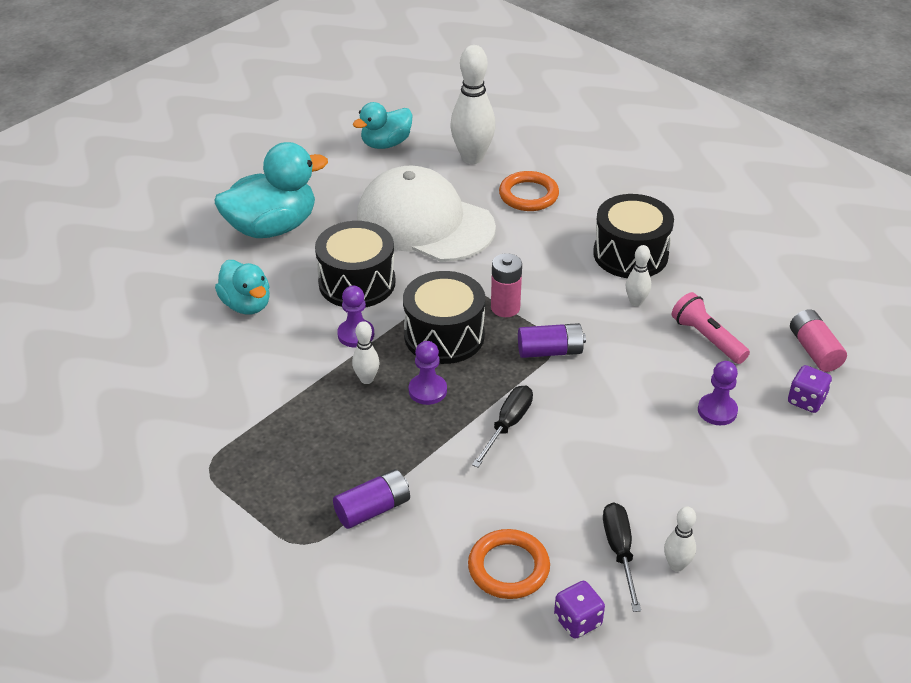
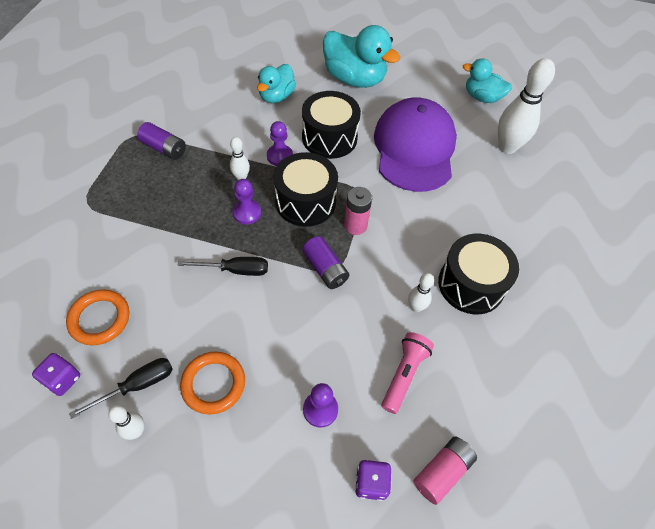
camera: 60 degrees right, 15 degrees up
(373, 509) = (127, 225): purple battery -> purple battery (164, 148)
(424, 223) = (414, 148): white cap -> purple cap
(528, 195) = (491, 195): orange ring -> orange ring (213, 384)

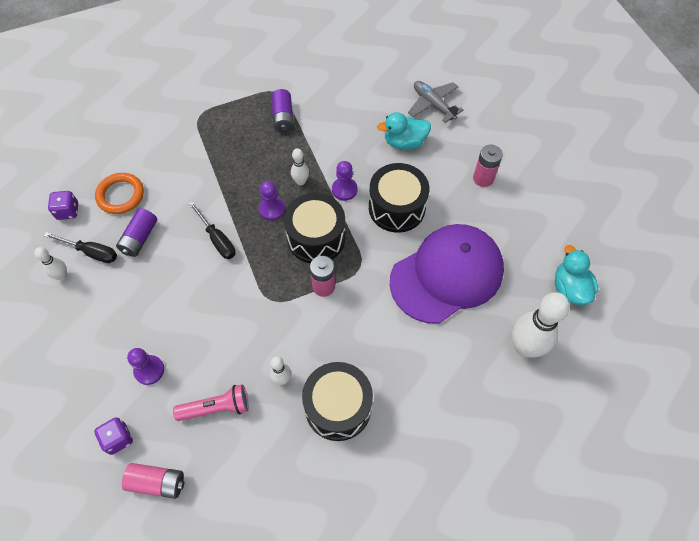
camera: 55 degrees right, 5 degrees up
(213, 384) = (122, 293): orange ring -> none
(262, 61) = (433, 104): none -> grey plane
(325, 269) = (265, 294): purple battery -> purple battery (140, 238)
(354, 79) = (483, 178): turquoise duck -> pink battery

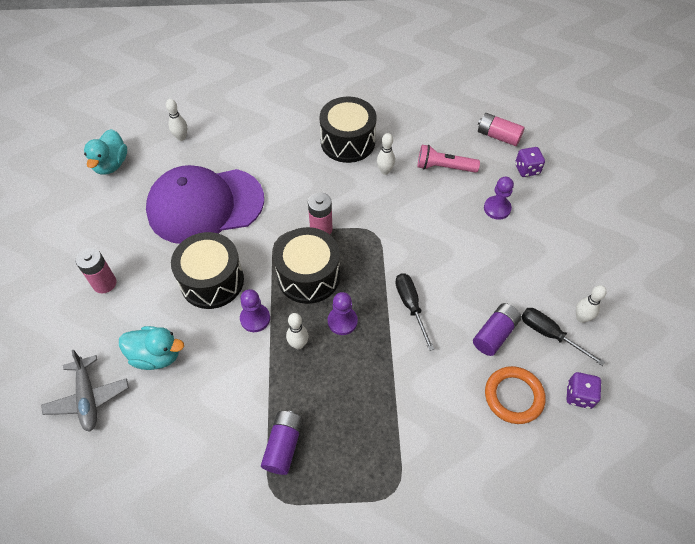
camera: 160 degrees left, 5 degrees down
(524, 347) = (181, 137): white bowling pin -> white bowling pin, size x0.50

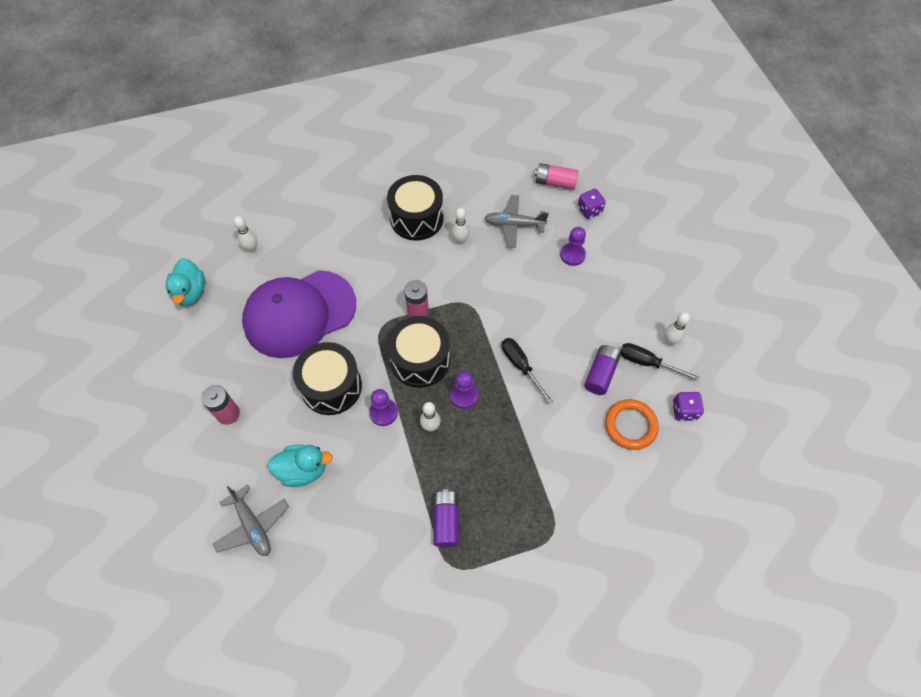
camera: 15 degrees left, 5 degrees up
(444, 167) = (514, 225): pink flashlight -> grey plane

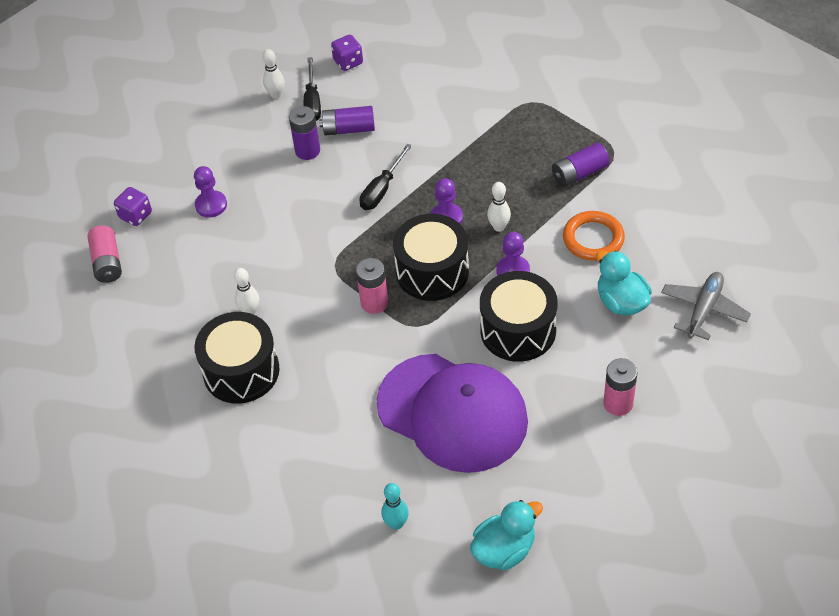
camera: 115 degrees left, 10 degrees down
(252, 249) = (396, 523): white bowling pin -> turquoise bowling pin
(514, 225) = (196, 273): grey plane -> none
(592, 335) = (307, 151): none -> purple battery
(630, 425) = (389, 90): orange ring -> orange ring (593, 239)

